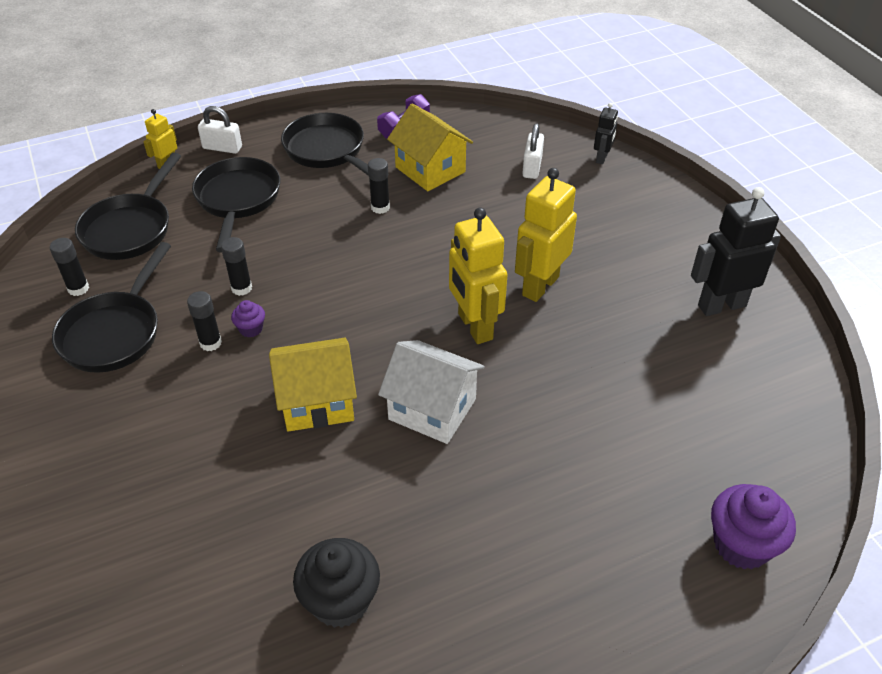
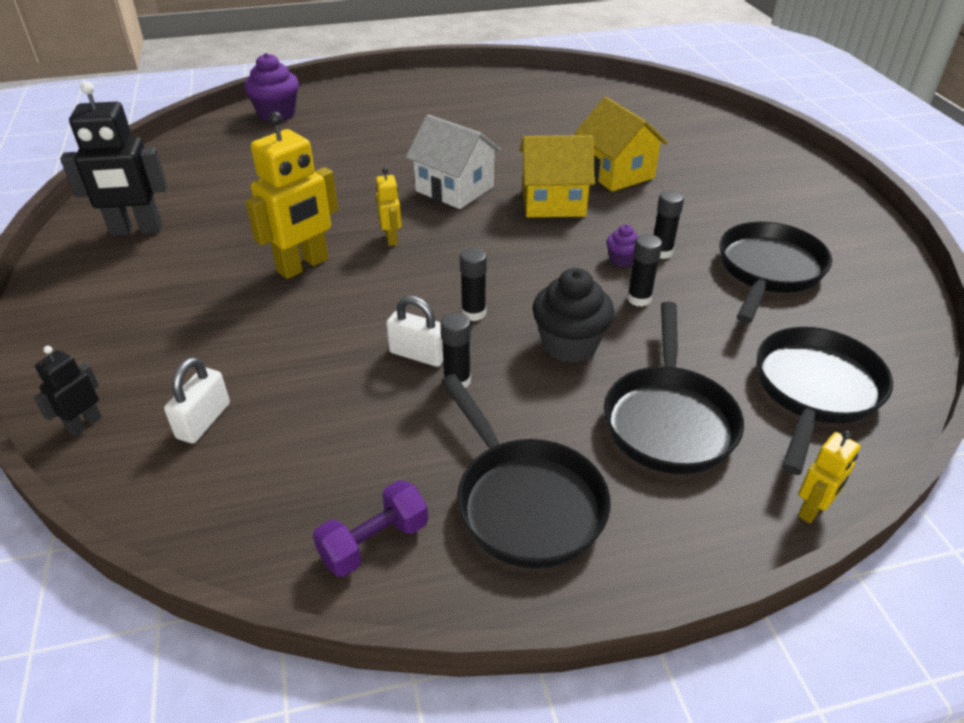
camera: 170 degrees left, 5 degrees down
(78, 288) = (838, 319): black glue stick -> black glue stick (473, 313)
(222, 148) = (722, 538): white padlock -> white padlock (418, 354)
(340, 601) = (541, 117): black cupcake -> black cupcake (569, 344)
(430, 169) = (362, 438): yellow house -> yellow house (616, 173)
(474, 327) = (391, 238): yellow robot -> yellow robot, size x0.51

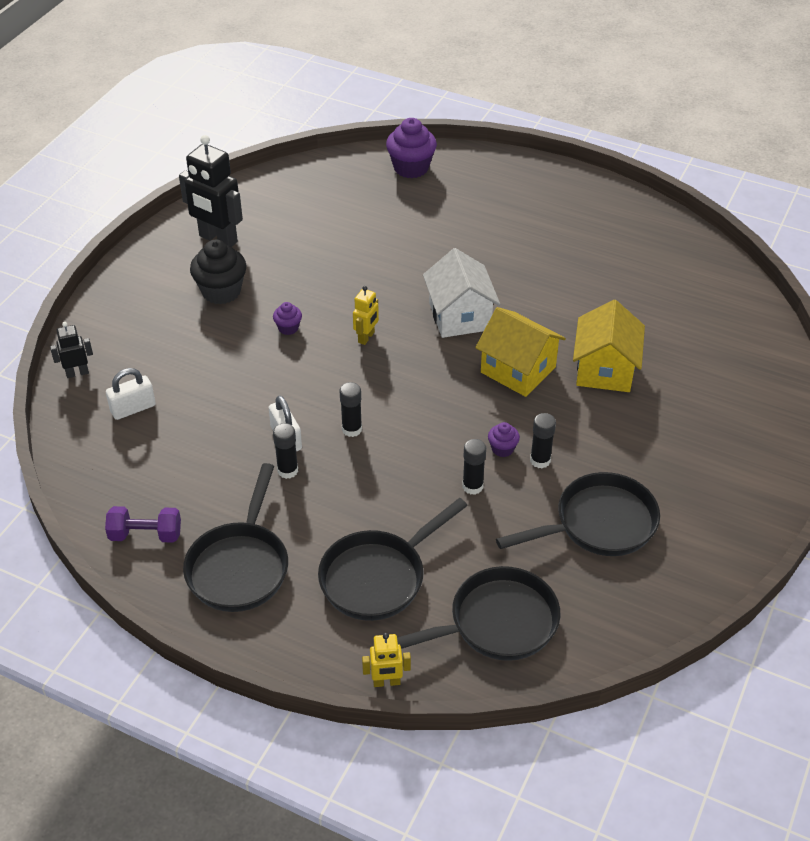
camera: 40 degrees right, 5 degrees up
(303, 266) = (288, 328): yellow robot -> purple cupcake
(569, 344) = (383, 490): black cupcake -> black cupcake (221, 291)

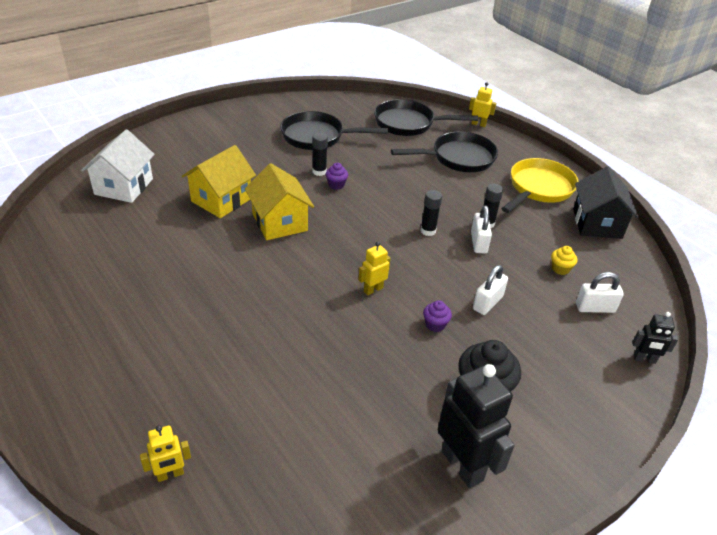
camera: 155 degrees left, 5 degrees down
(145, 535) = (597, 223): purple dumbbell -> black house
(180, 442) = (560, 269): none -> yellow cupcake
(240, 566) = (539, 188): black pan -> yellow pan
(247, 369) = (487, 303): none -> white padlock
(411, 168) = (170, 474): purple cupcake -> yellow robot
(459, 316) = (284, 276): white house -> white house (124, 186)
(472, 486) = (372, 175): black glue stick -> none

